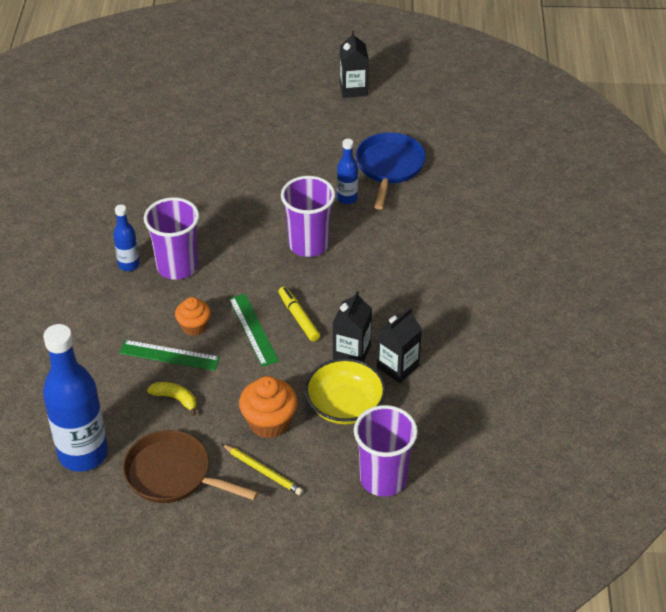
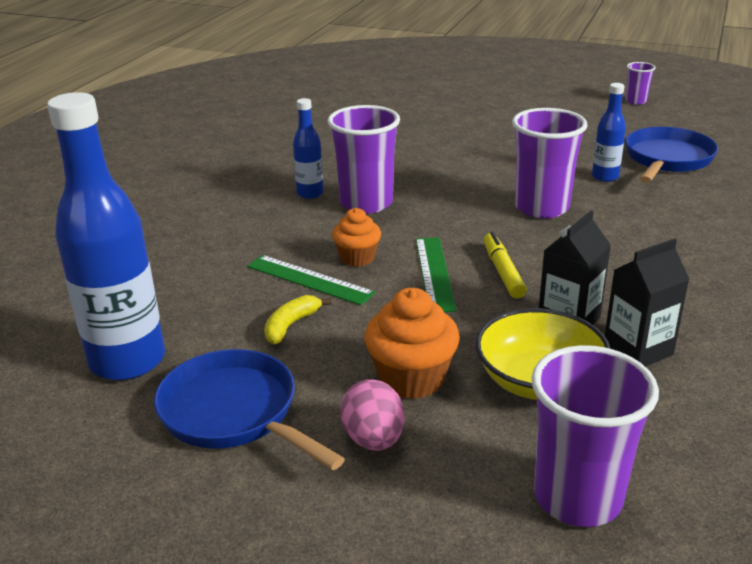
camera: 20 degrees right, 15 degrees down
(173, 474) = (234, 413): brown pan -> blue pan
(175, 399) = (291, 325): yellow banana -> yellow banana turned 105 degrees counterclockwise
(263, 471) = (374, 439): yellow pencil -> pink egg
(353, 89) = (636, 101): black carton -> purple cup

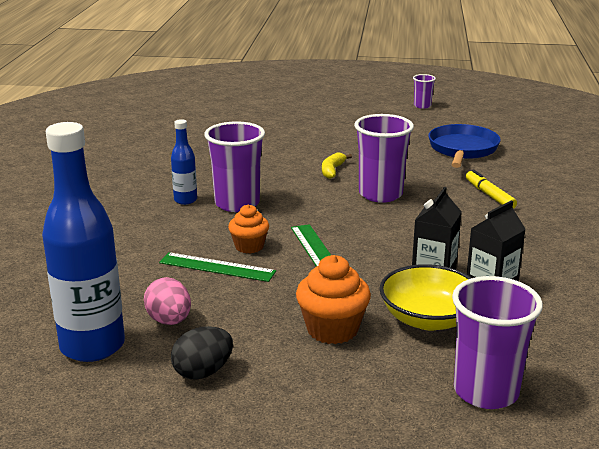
camera: 15 degrees left, 5 degrees down
(234, 413) = (203, 372): blue pan -> black egg
(291, 325) = (218, 303): yellow banana -> yellow banana (332, 170)
(374, 439) = (322, 375): pink egg -> pink egg (169, 321)
(503, 272) = (370, 245): yellow marker -> yellow marker (489, 195)
(605, 177) = (420, 166): blue bottle -> none

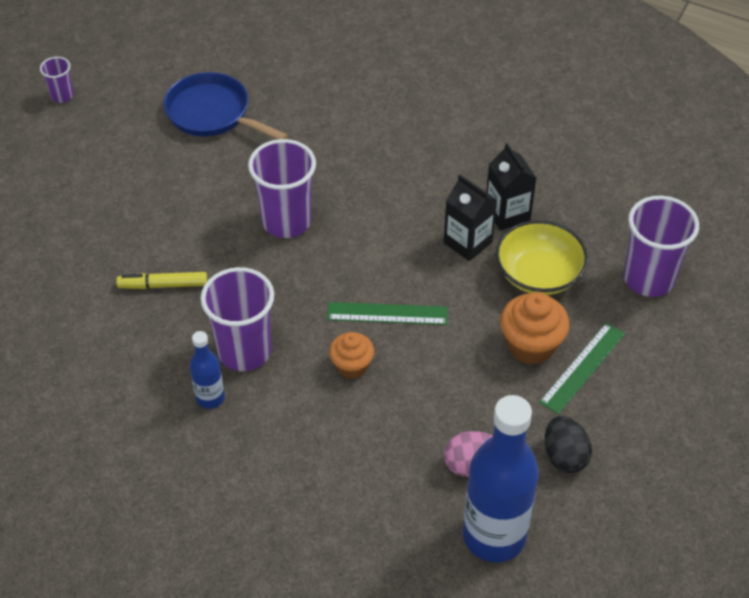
camera: 70 degrees left, 25 degrees up
(217, 267) = (383, 403): green ruler -> green ruler (582, 367)
(332, 170) = (204, 241): yellow banana -> none
(489, 195) = (333, 139): yellow marker -> yellow marker (163, 285)

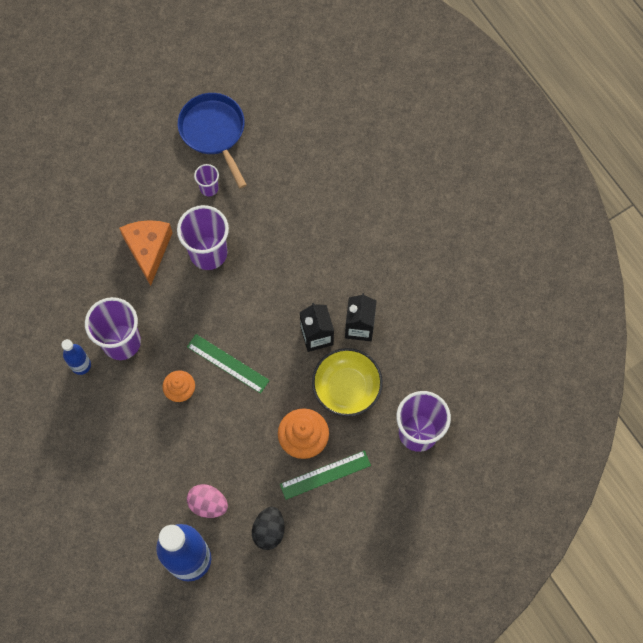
camera: 30 degrees right, 20 degrees up
(62, 96) = (122, 62): purple cup -> purple cup (209, 188)
(163, 285) = (100, 262): yellow marker -> none
(213, 248) = (148, 249): none -> orange cheese

